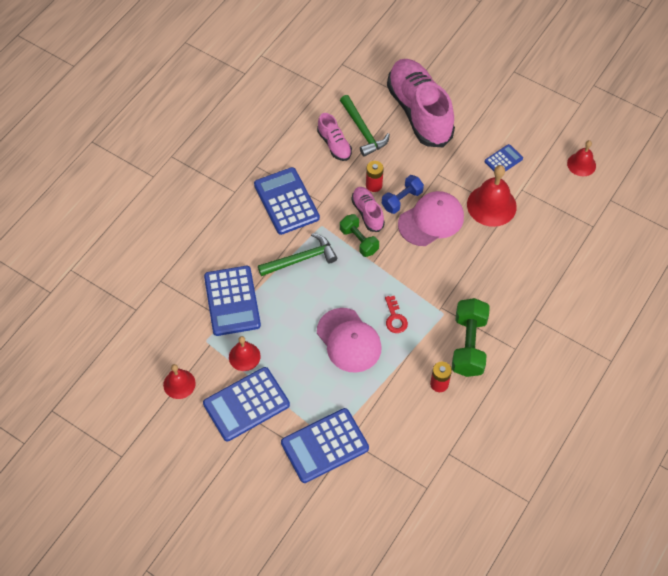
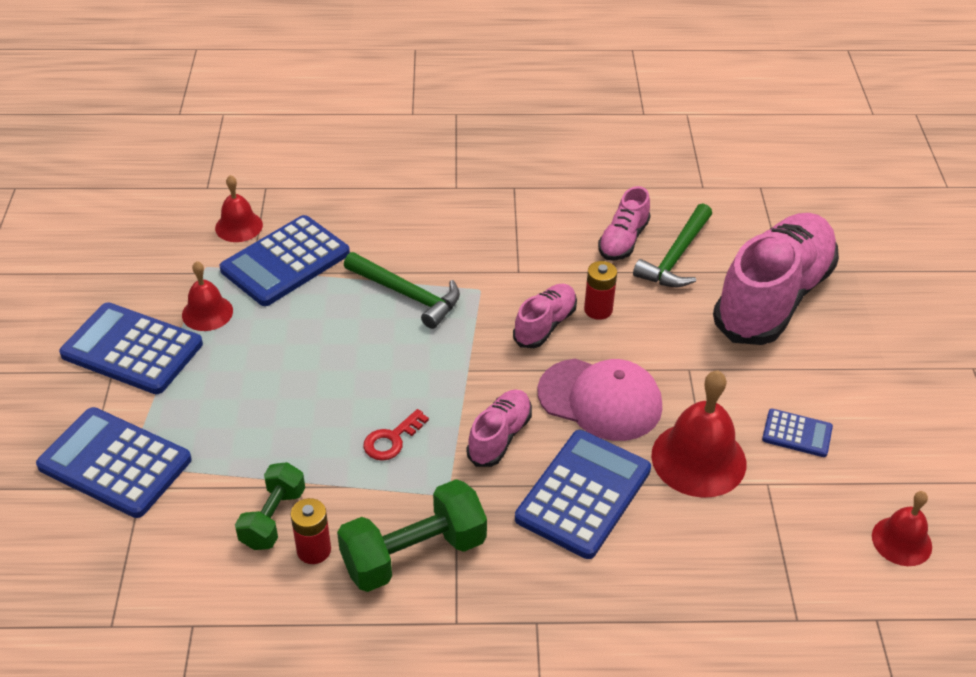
camera: 55 degrees right, 15 degrees down
(179, 384) = (122, 273): red bell -> red bell (239, 226)
(286, 201) = (486, 238): blue calculator -> blue calculator (583, 494)
(349, 340) = (313, 406): pink cap -> none
(359, 241) = (490, 338): green dumbbell -> green dumbbell (273, 518)
(402, 200) = (603, 350): blue dumbbell -> none
(424, 273) = (499, 437): none -> pink shoe

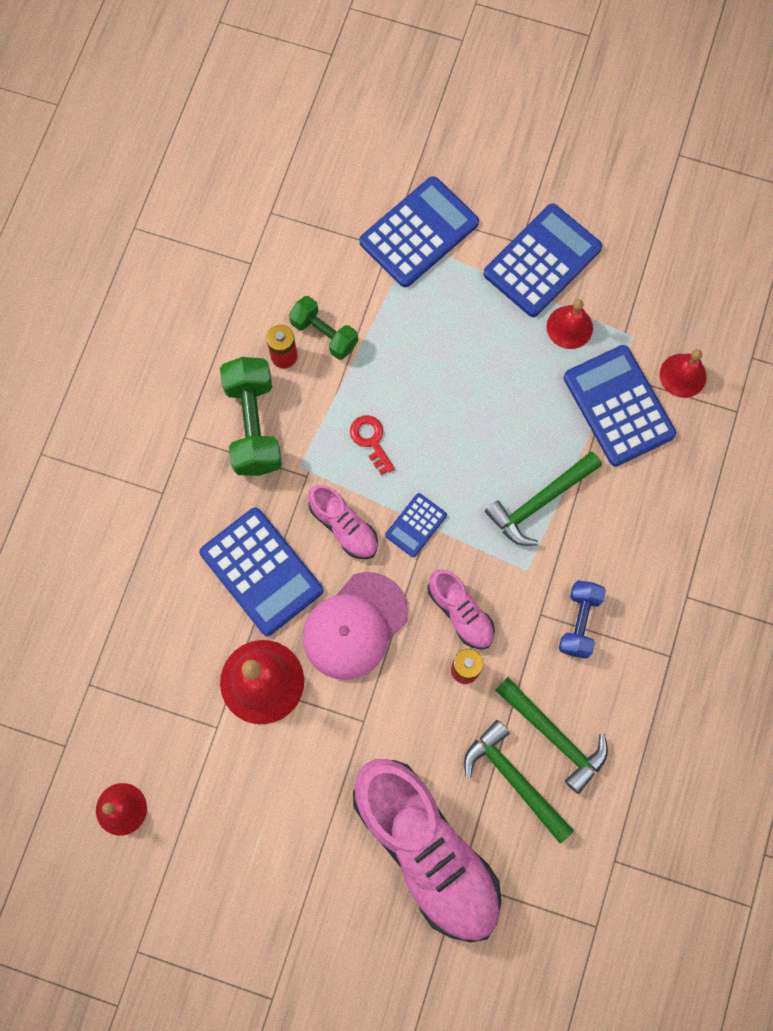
camera: 110 degrees right, 30 degrees up
(512, 245) = (579, 622): none -> blue dumbbell
(623, 240) = (554, 736): pink shoe -> green hammer
(797, 433) = (257, 781): blue calculator -> blue calculator (416, 525)

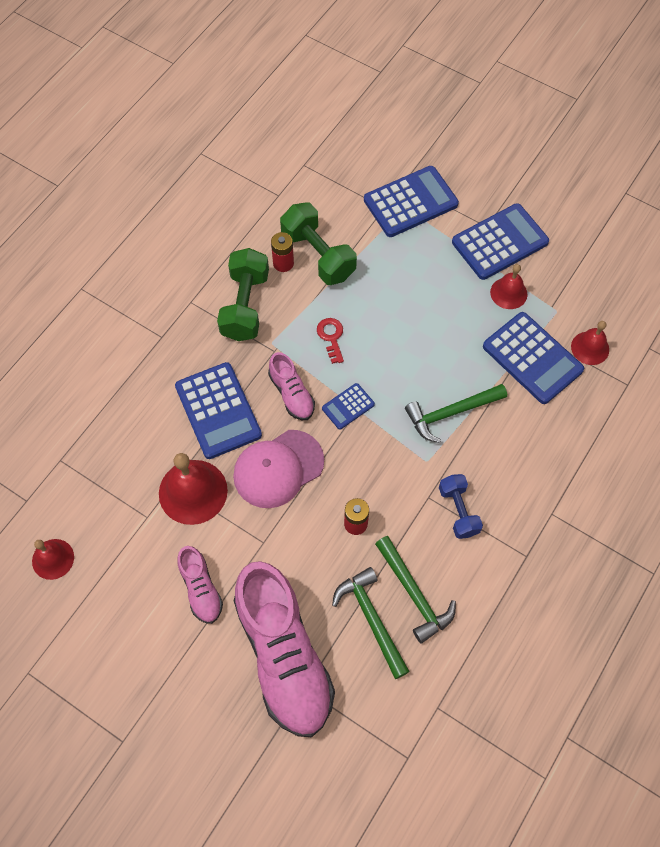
camera: 15 degrees right, 10 degrees down
(324, 334) = (318, 255): green dumbbell -> green dumbbell, size x1.58
(460, 612) = (364, 479): pink shoe -> pink shoe (201, 589)
(579, 622) = (458, 511): blue dumbbell -> blue dumbbell turned 45 degrees counterclockwise
(618, 406) = (532, 358): blue calculator -> blue calculator turned 150 degrees clockwise

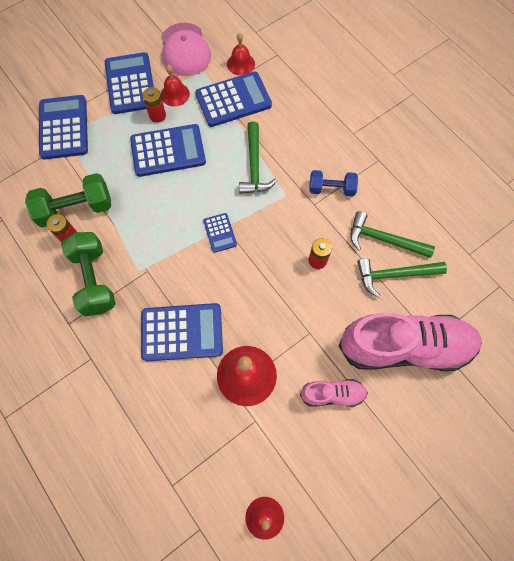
camera: 70 degrees left, 5 degrees up
(245, 306) = (94, 280): green dumbbell -> green dumbbell turned 45 degrees clockwise
(278, 469) = (252, 301): pink cap -> pink cap (185, 50)
(292, 394) = (191, 270): pink shoe -> none
(331, 337) = (155, 224): red key -> none
(414, 593) = (384, 240): green hammer -> green hammer turned 150 degrees counterclockwise
(429, 315) = (168, 151): none -> blue calculator
(470, 286) = (157, 115): none -> red battery

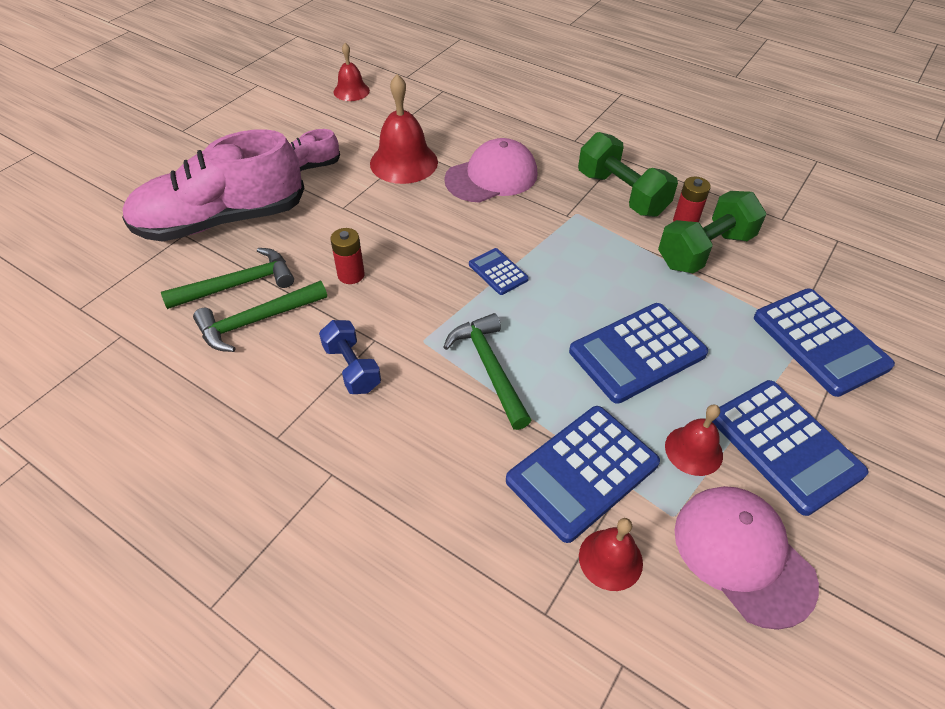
camera: 160 degrees right, 20 degrees down
(157, 115) = (695, 403): red battery -> none
(182, 332) = (492, 177): blue calculator -> pink cap
(331, 189) = (352, 368): blue dumbbell -> blue dumbbell turned 75 degrees clockwise
(384, 240) = (257, 321): green hammer -> green hammer turned 150 degrees clockwise

